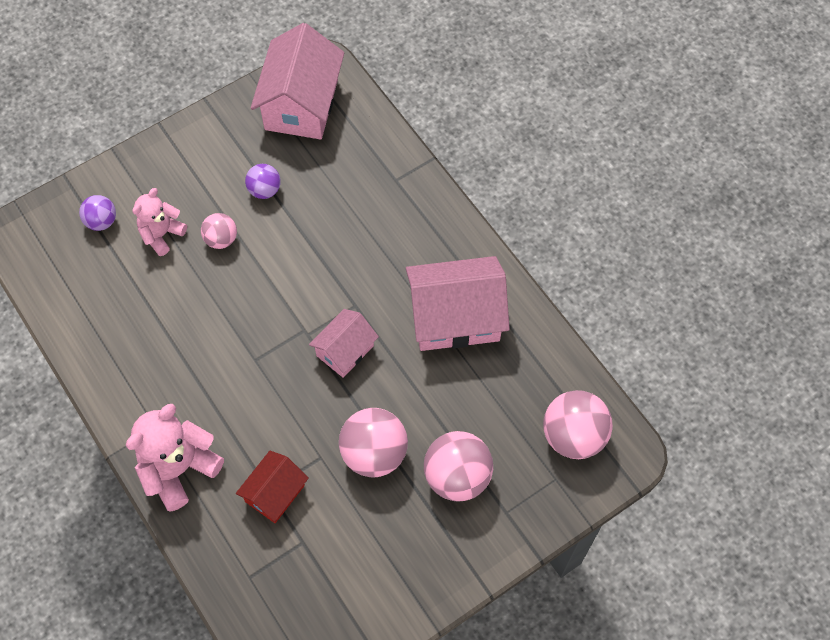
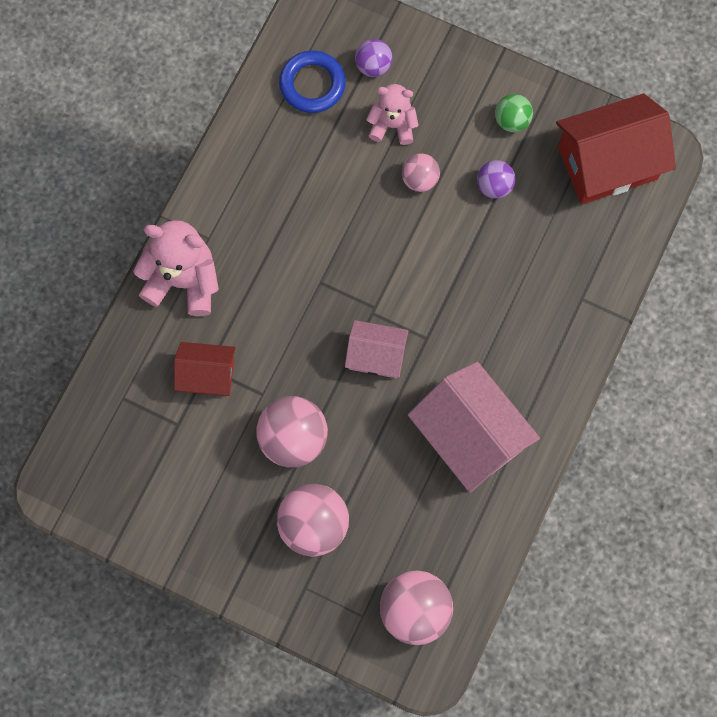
camera: 60 degrees right, 10 degrees up
(82, 274) = (312, 84): none -> blue ring
(220, 149) = (511, 120): none -> green ball
(301, 104) = (607, 163): pink house -> red house

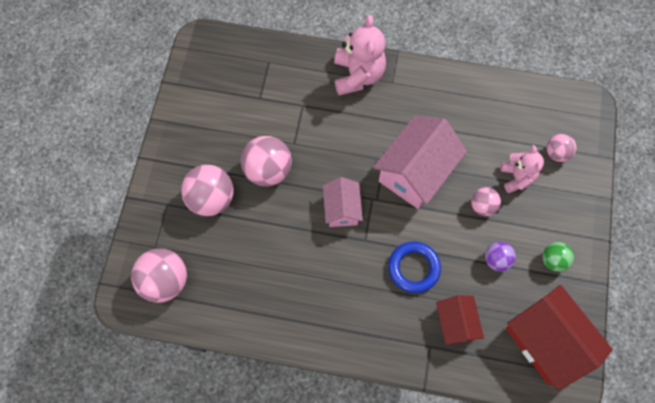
camera: 75 degrees right, 5 degrees down
(207, 375) = (298, 106): red house -> red house (455, 323)
(312, 84) = (526, 117): blue ring -> blue ring (413, 268)
(373, 66) = (556, 153): purple ball -> pink ball
(470, 436) = (300, 288): pink house -> pink house (415, 172)

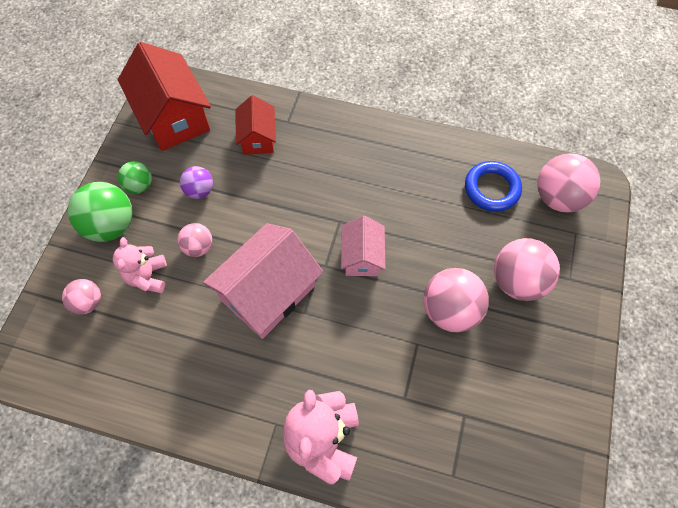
camera: 175 degrees left, 5 degrees down
(413, 268) = (290, 190): blue ring -> blue ring (491, 189)
(564, 219) = (111, 225): none -> green ball

